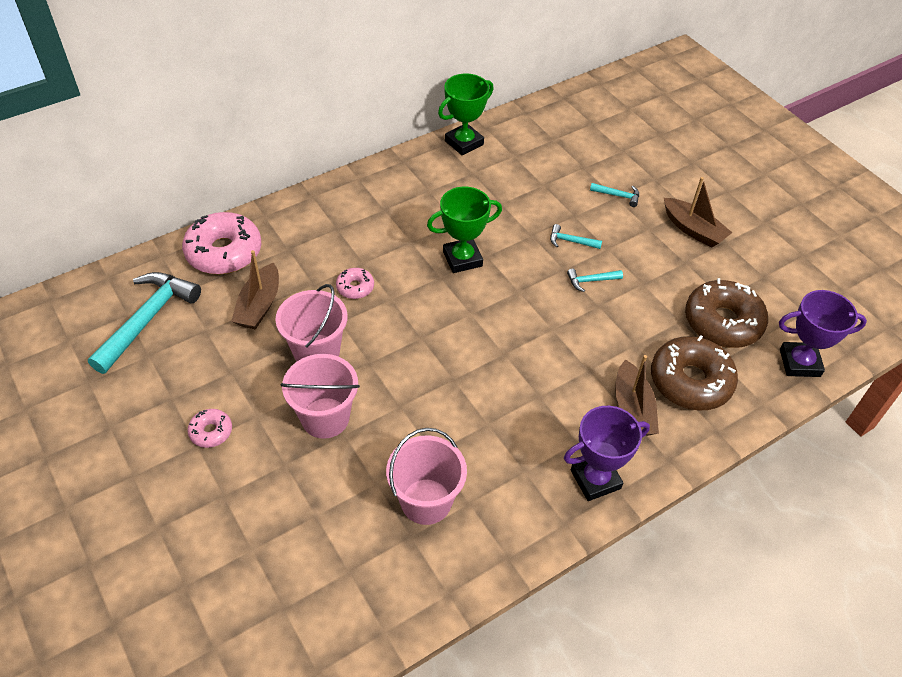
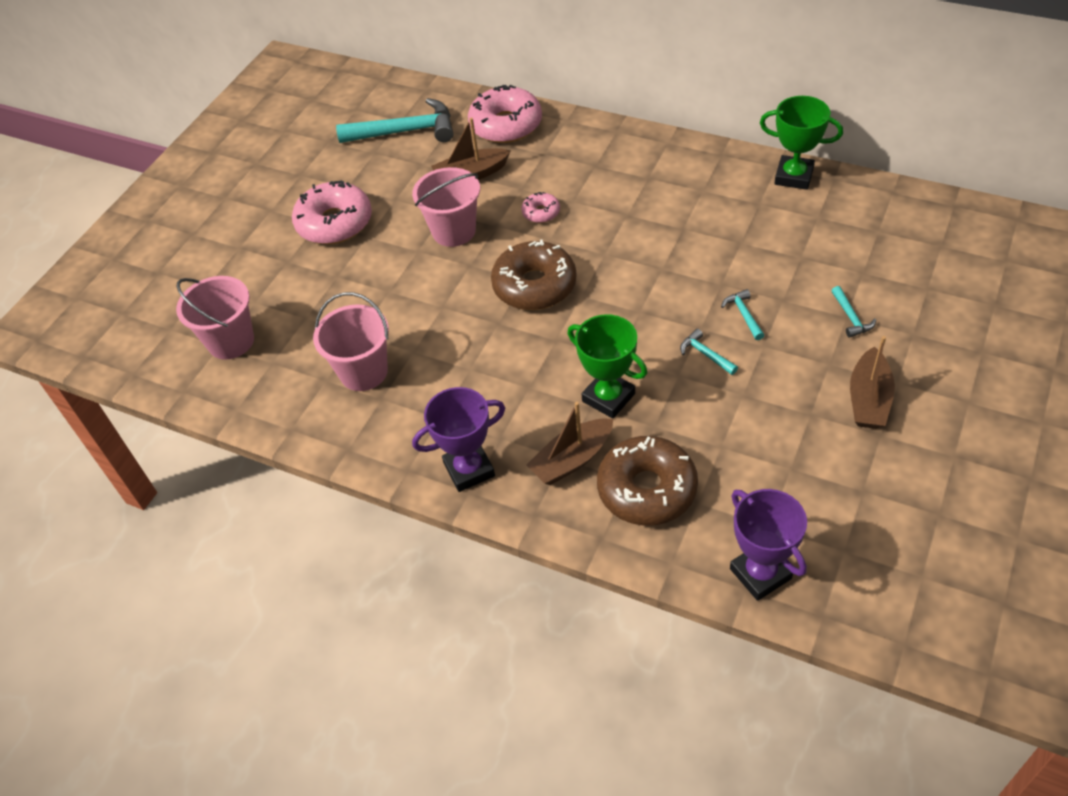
camera: 65 degrees right, 0 degrees up
(211, 432) = (334, 223): pink donut -> pink donut, size x2.07
(325, 418) = (395, 272): pink bucket -> pink bucket (231, 341)
(462, 259) = (641, 256): green trophy -> green trophy (608, 397)
(595, 479) = (469, 469): purple trophy -> purple trophy turned 60 degrees counterclockwise
(722, 322) = (754, 482): brown donut -> brown donut (534, 285)

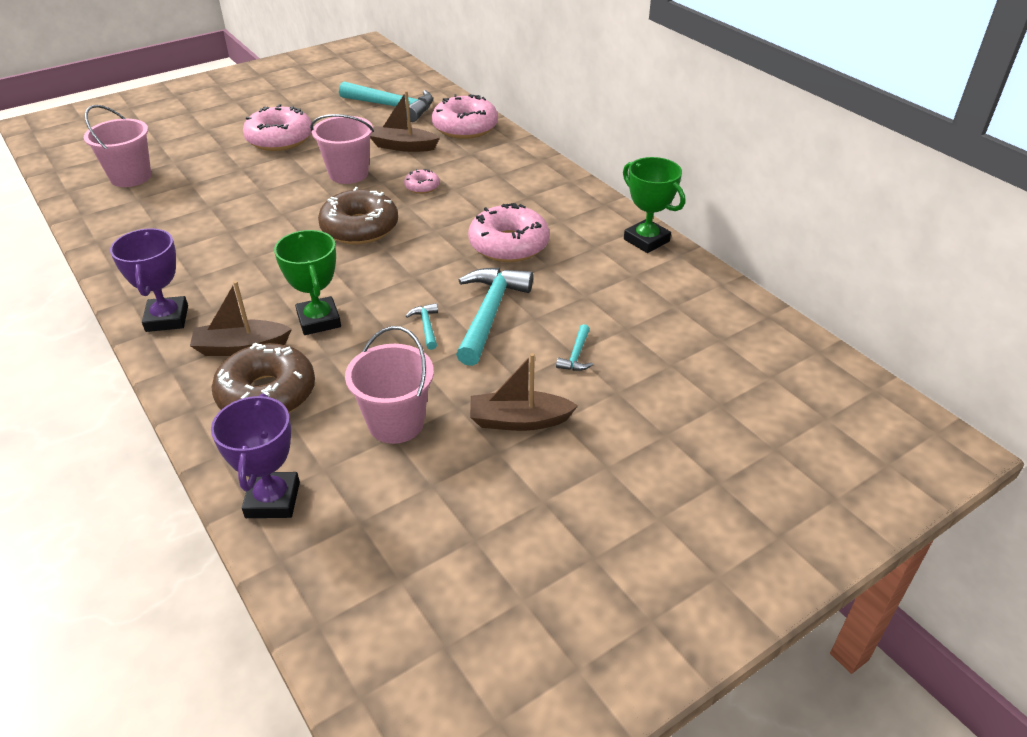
camera: 25 degrees right, 10 degrees down
(363, 372) = (182, 229): pink bucket -> pink bucket (396, 423)
(469, 469) = (167, 318): purple trophy -> purple trophy turned 75 degrees clockwise
(686, 238) = (508, 245): none -> pink donut
(744, 315) = (490, 314): turquoise hammer -> turquoise hammer, size x2.24
(868, 399) = (519, 420): brown boat -> brown boat turned 45 degrees clockwise

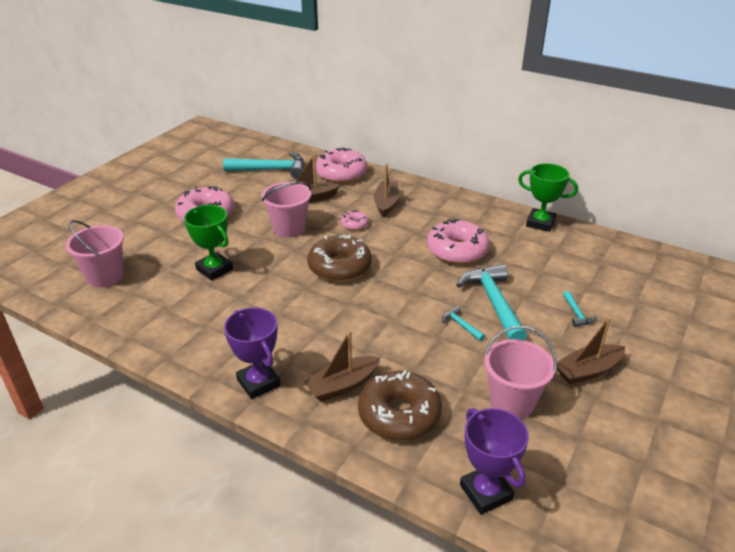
camera: 25 degrees left, 5 degrees down
(319, 320) = (380, 345): green trophy -> green trophy (214, 269)
(481, 172) = (386, 204): none -> brown boat

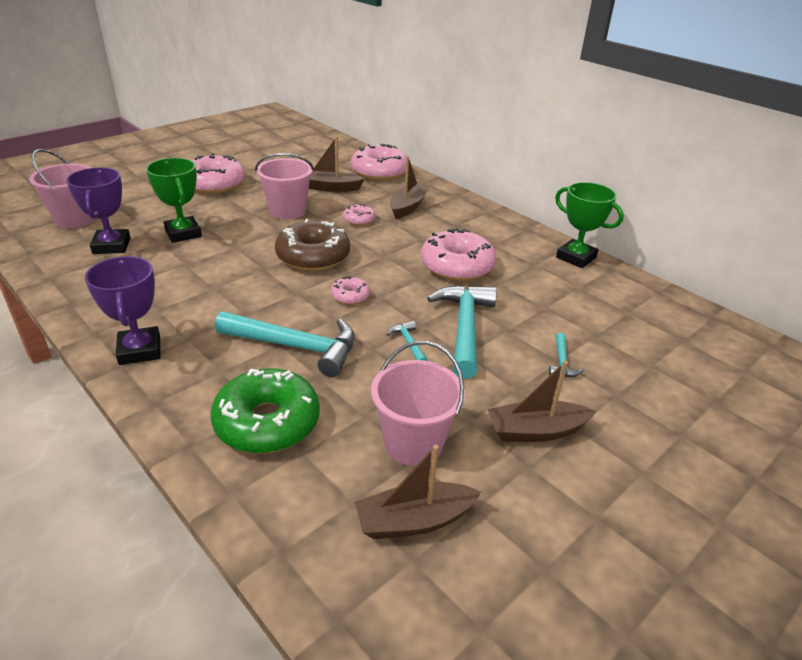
camera: 15 degrees right, 0 degrees up
(271, 170) = (309, 157): turquoise hammer -> turquoise hammer (295, 347)
(342, 385) = (227, 375): brown boat -> brown boat (414, 520)
(392, 296) = (350, 296): none -> pink donut
(399, 414) = (267, 422): brown donut -> green donut
(486, 492) = (307, 543): purple trophy -> purple trophy (111, 246)

